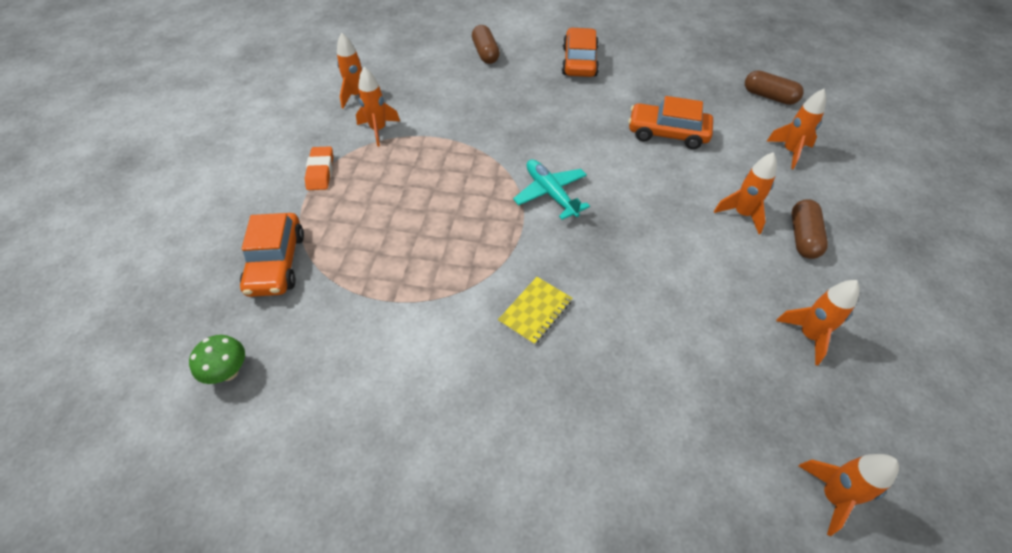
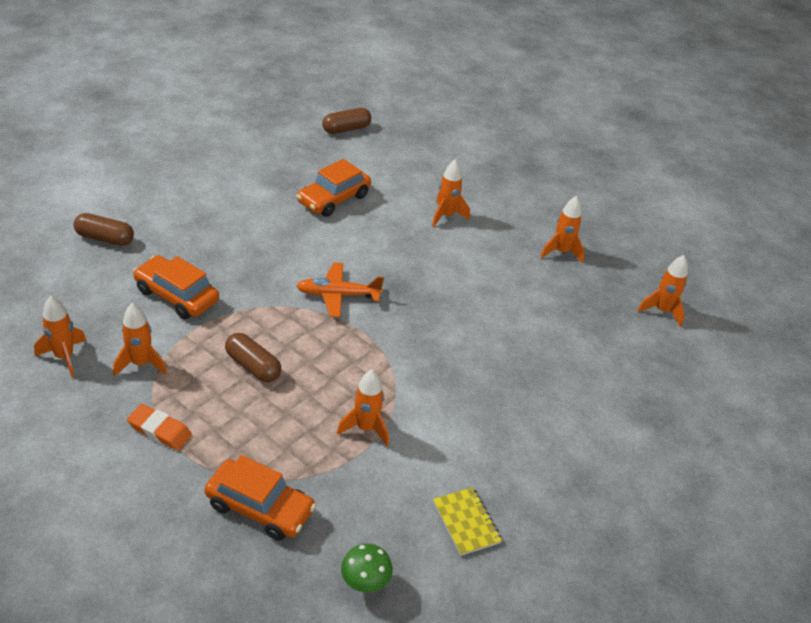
camera: 65 degrees left, 10 degrees down
(535, 311) = (447, 364): yellow notebook -> yellow notebook (466, 522)
(550, 193) = (337, 295): turquoise plane -> orange plane
(579, 62) = (190, 191): orange car -> orange car (176, 295)
(790, 152) = (410, 158): orange rocket -> orange rocket (366, 428)
(803, 237) = (488, 203): brown capsule -> brown capsule (253, 366)

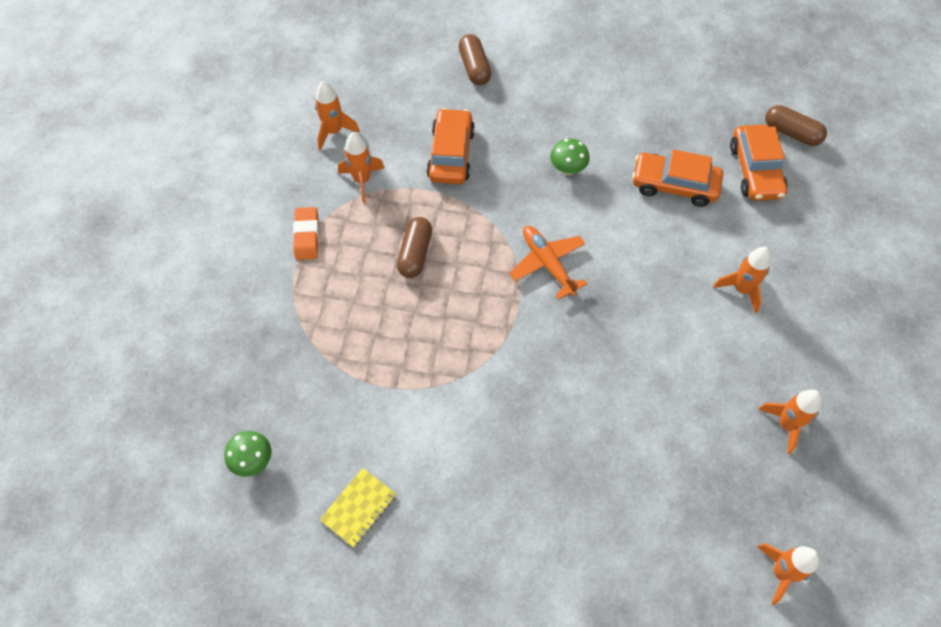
camera: 65 degrees right, 20 degrees up
(260, 507) = (278, 346): orange car -> orange car (755, 170)
(263, 241) = (567, 169): none -> green mushroom
(366, 428) = (408, 374): orange rocket -> none

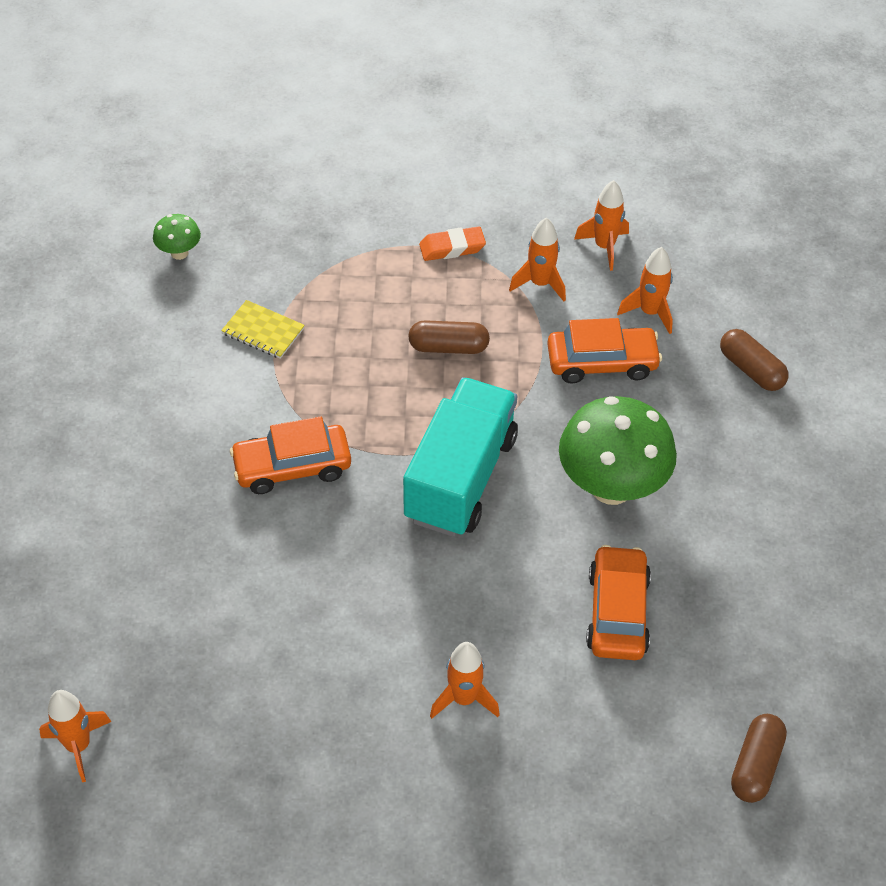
camera: 80 degrees right, 10 degrees down
(358, 508) = (135, 343): yellow notebook -> yellow notebook (263, 331)
(474, 67) = (751, 369): brown capsule -> brown capsule turned 75 degrees clockwise
(547, 263) = (460, 478): orange plane -> turquoise truck
(567, 169) = (611, 487): green mushroom -> green mushroom, size x2.18
(755, 170) = (670, 715): orange car -> orange car (292, 467)
(786, 424) = (270, 753): orange rocket -> orange rocket (649, 312)

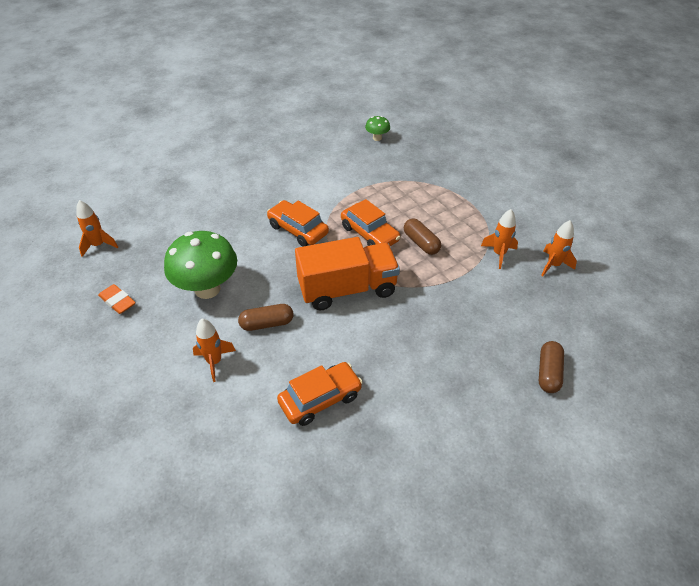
camera: 55 degrees right, 5 degrees down
(263, 331) = (363, 182): yellow notebook -> none
(452, 248) = (481, 212): orange eraser -> orange eraser (118, 301)
(460, 478) = (347, 289): turquoise truck -> orange truck
(602, 362) = (477, 304): orange car -> orange car (369, 234)
(611, 487) = (400, 352): green mushroom -> green mushroom (207, 289)
(649, 312) = (533, 306): orange rocket -> none
(755, 765) = (266, 528): brown capsule -> brown capsule (267, 323)

